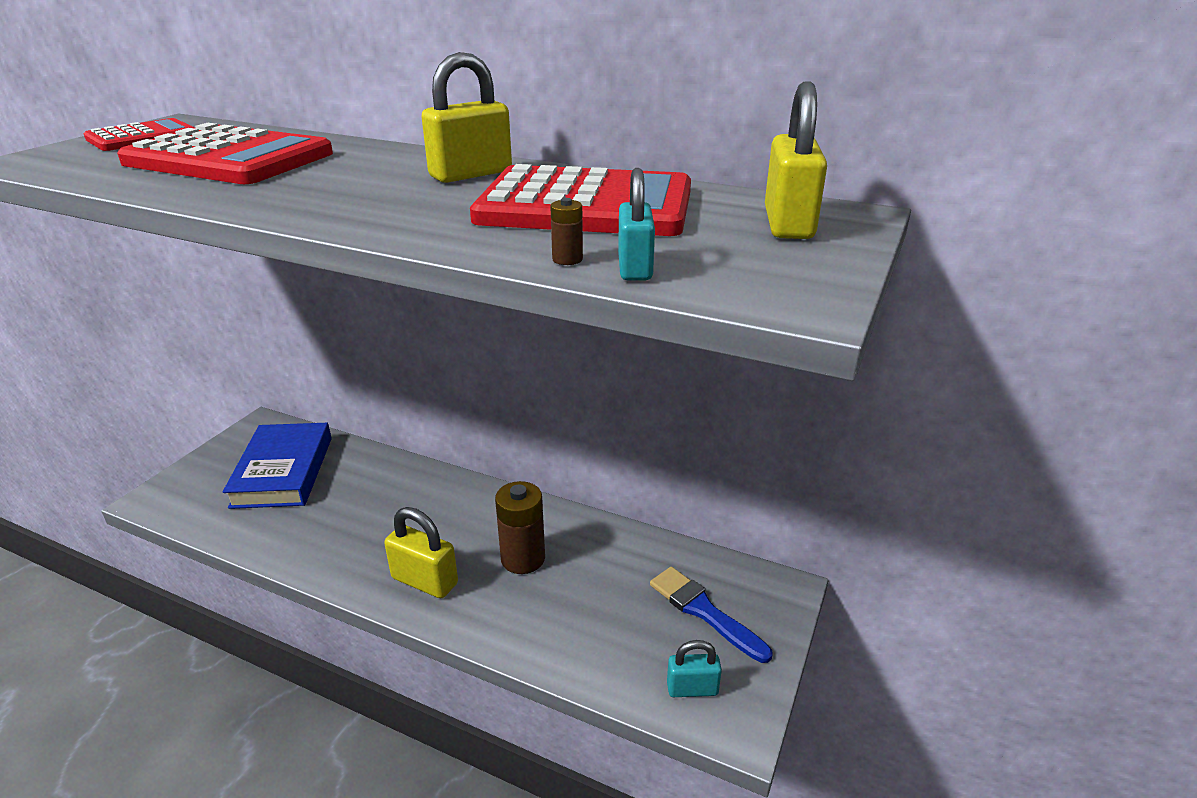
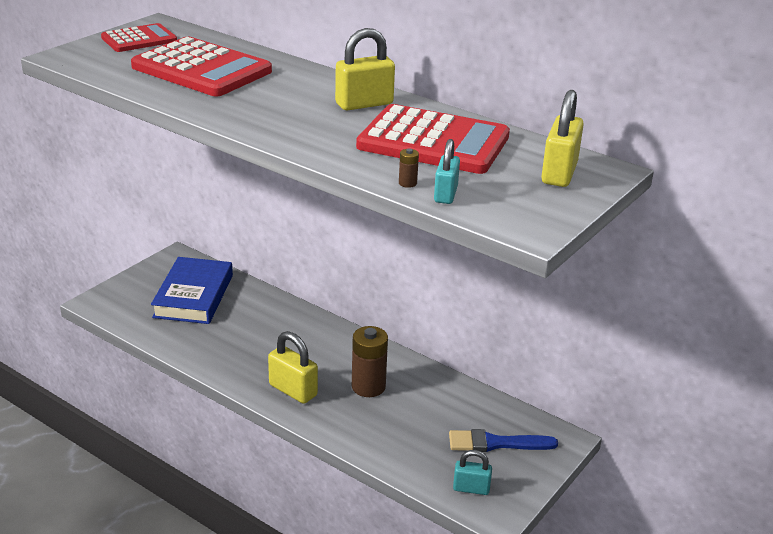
camera: 10 degrees right, 0 degrees up
(704, 611) = (496, 443): blue brush -> blue brush turned 60 degrees counterclockwise

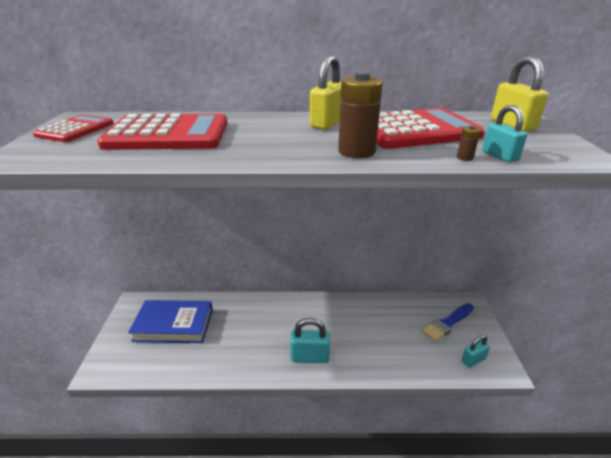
camera: 35 degrees left, 0 degrees up
(193, 296) = (174, 325): blue book -> blue book turned 60 degrees counterclockwise
(293, 390) = (309, 357): yellow padlock -> turquoise padlock
(368, 387) = (348, 328): brown battery -> brown battery (356, 151)

